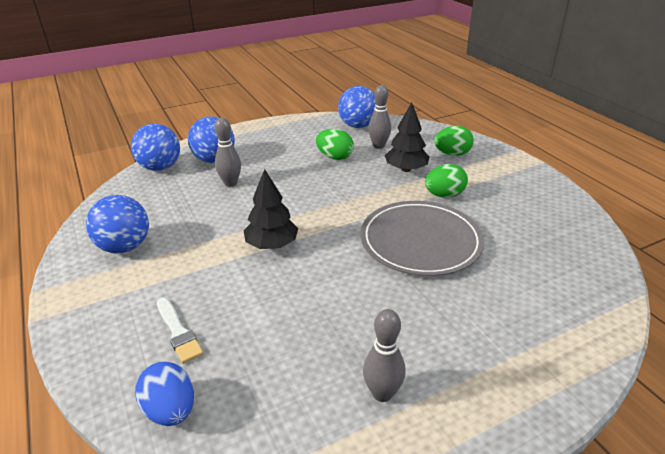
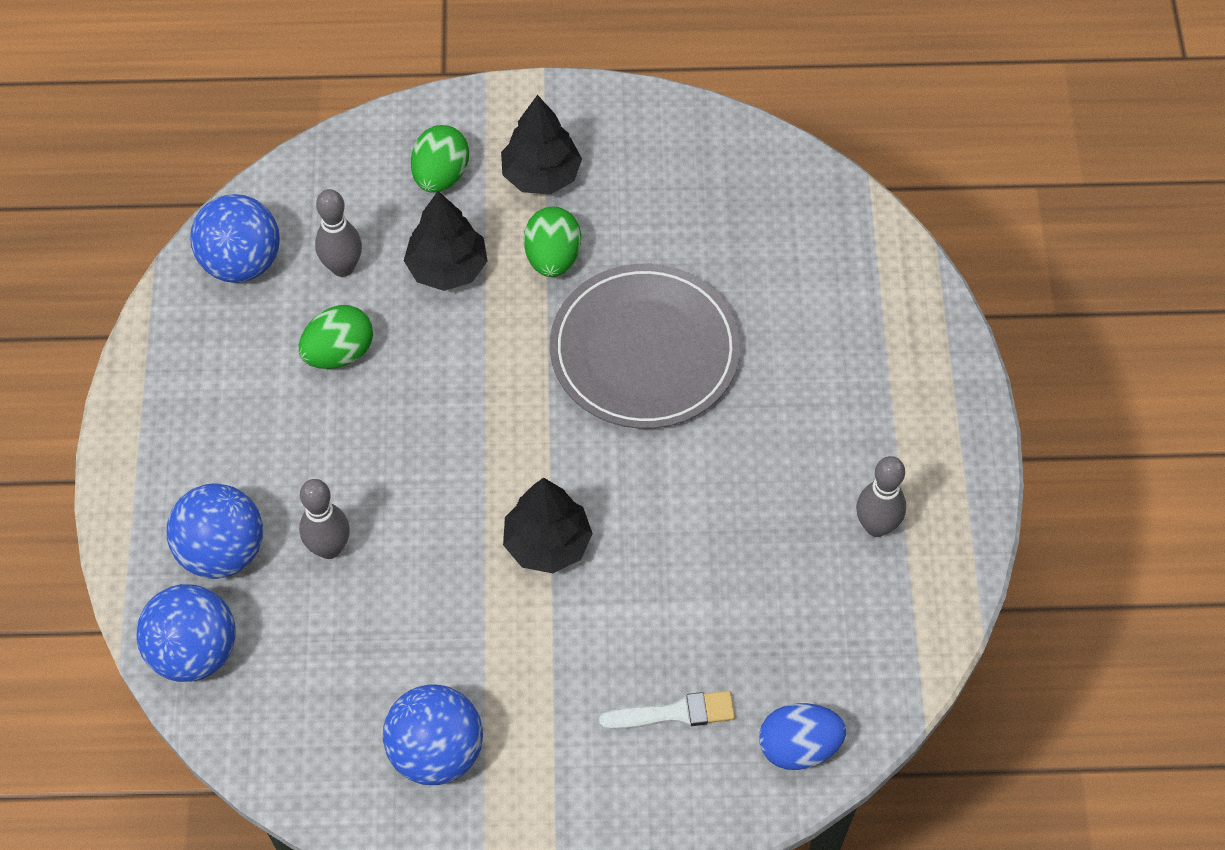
camera: 65 degrees left, 25 degrees up
(486, 178) = (541, 175): none -> black tree

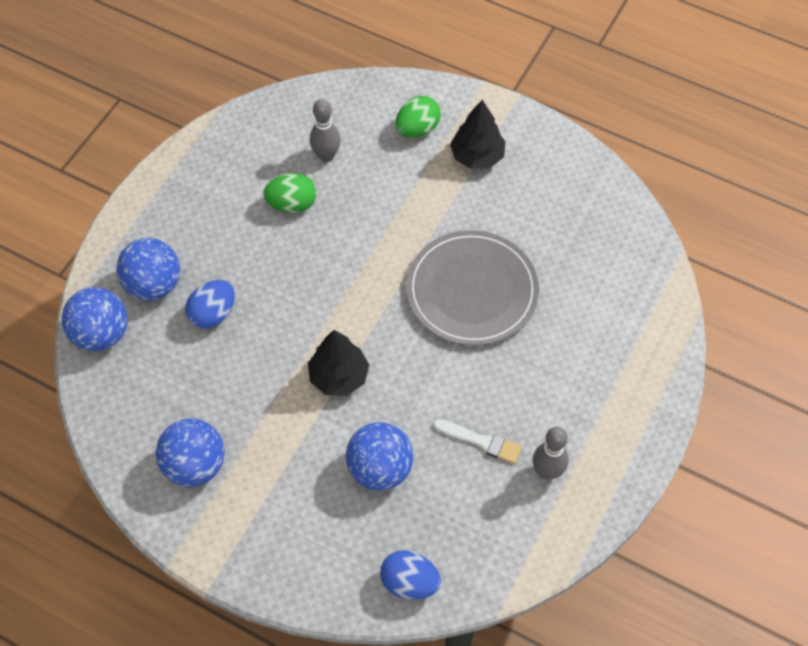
camera: 30 degrees right, 0 degrees up
(241, 262) = (271, 126): blue ball -> blue ball (380, 469)
(329, 548) = (213, 314): grey bowling pin -> blue egg
(447, 268) = (386, 185): black tree -> none
(553, 258) = (452, 208): green egg -> none
(674, 713) = (347, 519): white brush -> white brush (481, 441)

